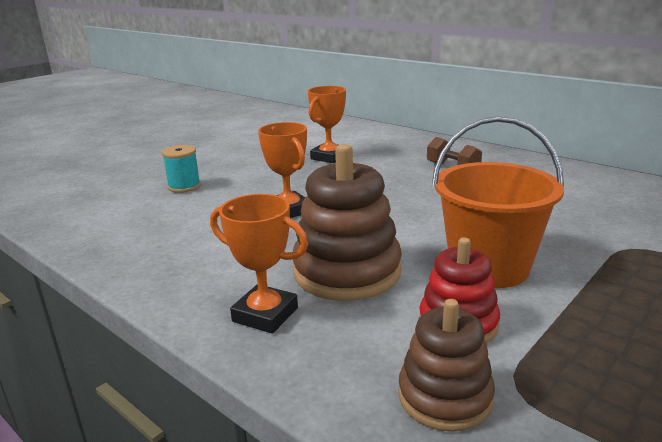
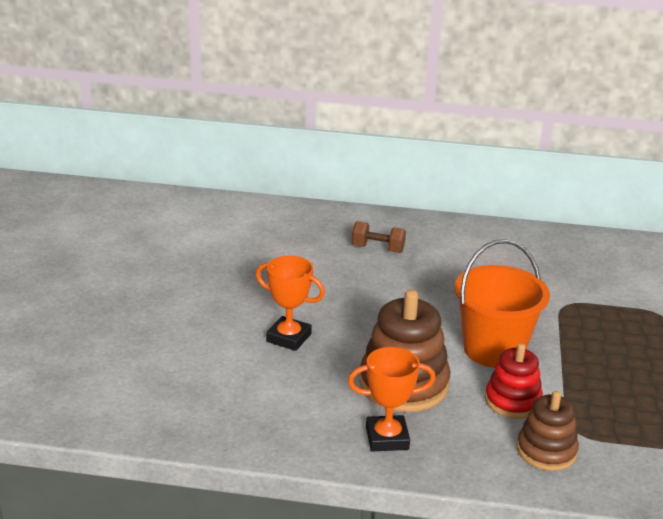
camera: 35 degrees left, 5 degrees up
(184, 186) = (148, 336): turquoise spool -> none
(329, 157) = (248, 259): orange trophy -> none

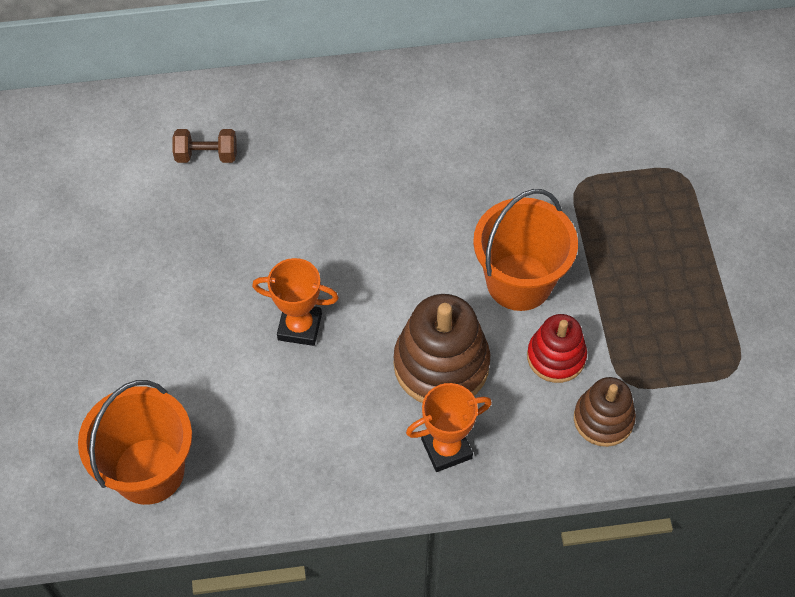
camera: 15 degrees left, 30 degrees up
(114, 395) = (149, 471): none -> orange bucket
(377, 249) = (349, 143): brown dumbbell -> brown dumbbell (206, 155)

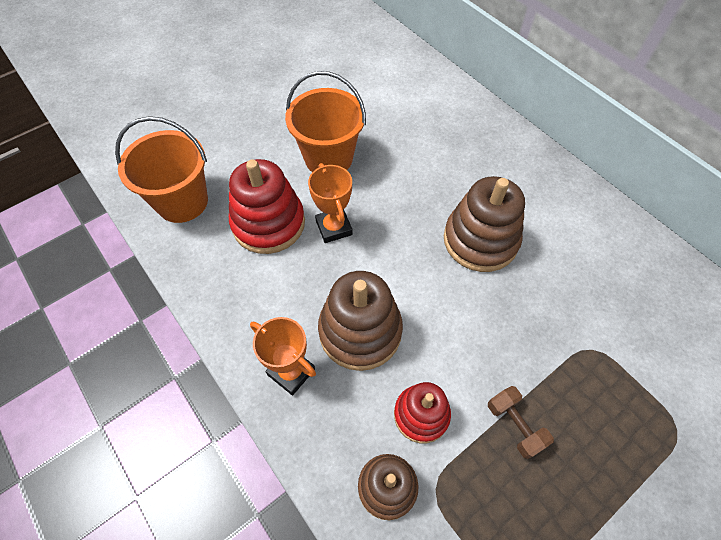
camera: 60 degrees right, 0 degrees up
(206, 155) = (423, 117): brown dumbbell -> brown dumbbell (514, 425)
(248, 390) = (268, 223): none -> red stacking toy
(409, 200) = (480, 240): none -> brown stacking toy
(519, 282) = (469, 350): orange bucket -> orange bucket (328, 158)

